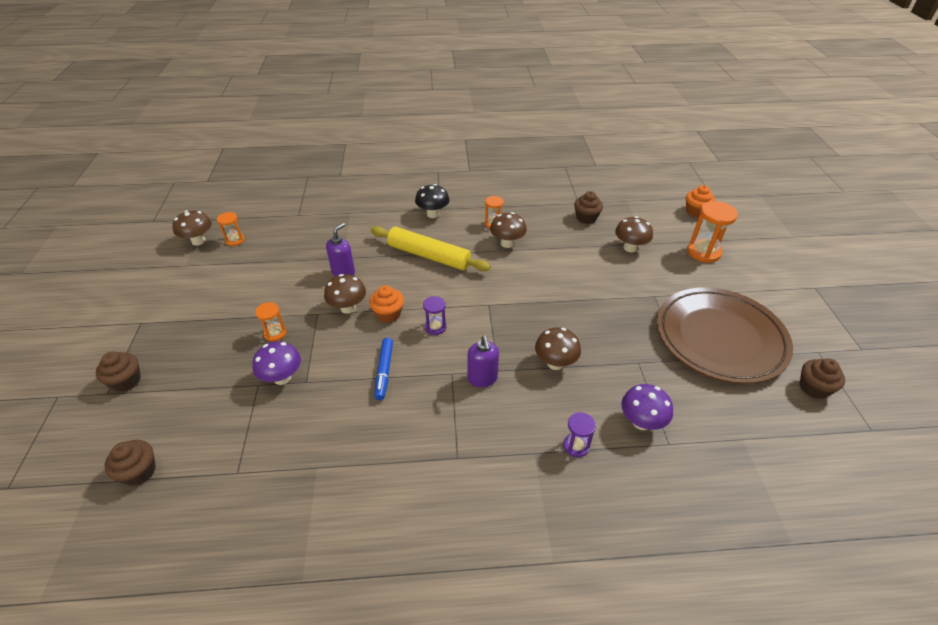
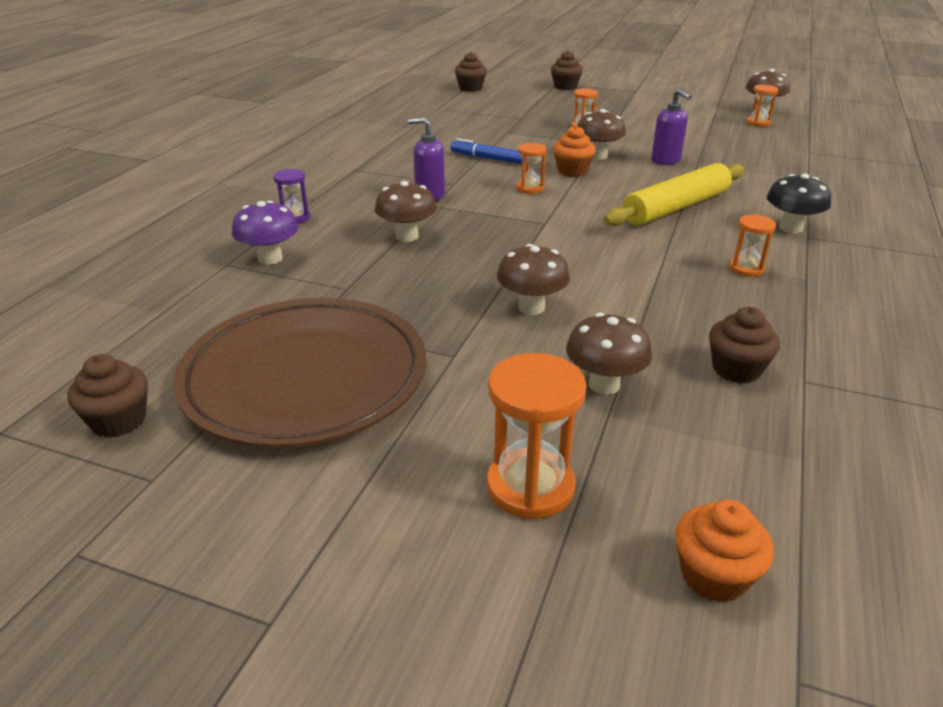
camera: 115 degrees right, 10 degrees down
(282, 378) = (520, 125): purple mushroom -> none
(435, 327) = (530, 188): purple hourglass -> orange hourglass
(507, 243) = (680, 266): brown mushroom -> brown mushroom (531, 307)

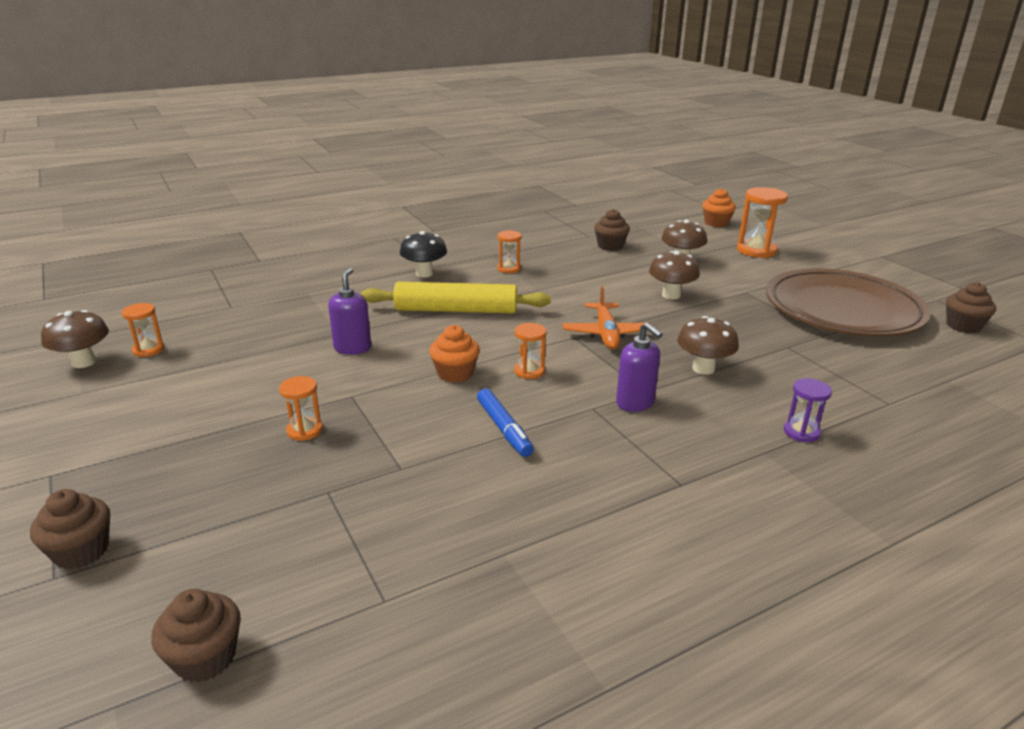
camera: 140 degrees left, 5 degrees down
(270, 258) = (844, 393): purple mushroom -> none
(525, 235) = (606, 334): none -> orange plane
(598, 156) = (392, 380): brown mushroom -> none

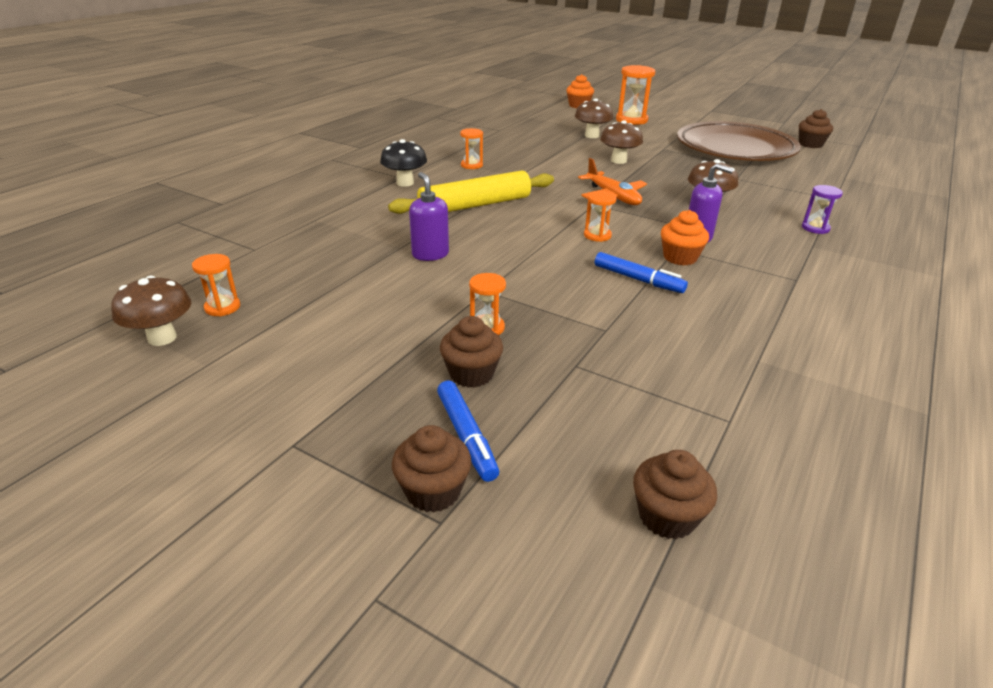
camera: 30 degrees left, 5 degrees up
(161, 518) = (466, 436): none -> blue marker
(455, 373) = (544, 251): orange cupcake -> orange cupcake (680, 257)
(610, 246) = (526, 134): brown cupcake -> brown cupcake (471, 374)

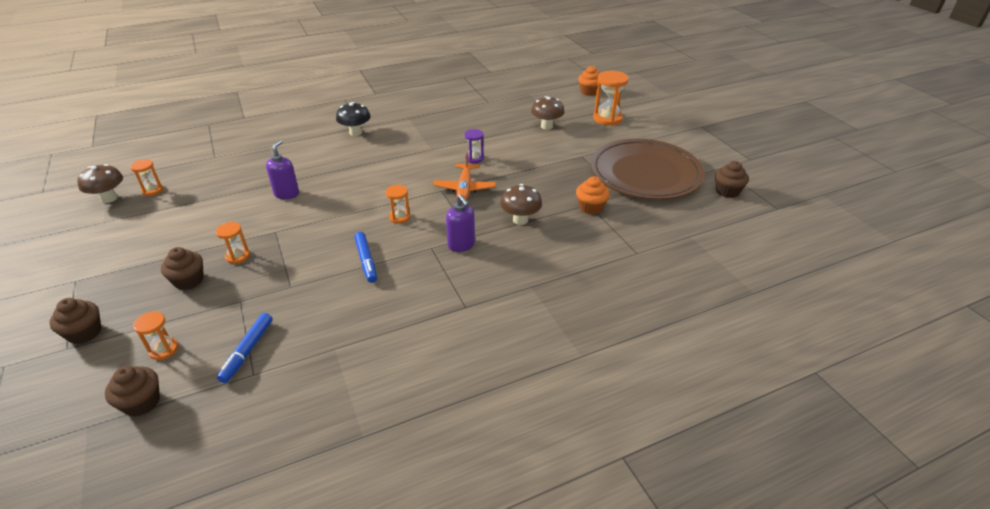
camera: 35 degrees right, 5 degrees up
(466, 436) = (135, 313): blue marker -> blue marker (247, 351)
(471, 165) = (417, 130): orange hourglass -> orange hourglass (164, 349)
(475, 205) = (367, 165): yellow rolling pin -> none
(618, 161) = (525, 157): brown mushroom -> none
(680, 257) = (420, 256): orange cupcake -> orange cupcake (590, 207)
(815, 228) = (564, 272): purple hourglass -> purple hourglass (474, 158)

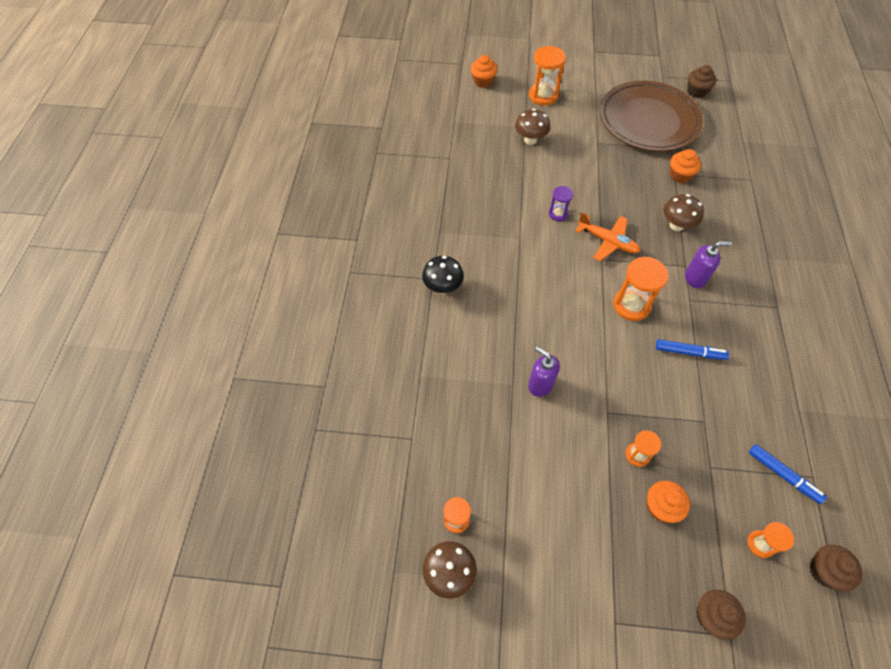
camera: 60 degrees left, 20 degrees up
(189, 280) = (661, 507): brown cupcake -> orange cupcake
(399, 217) = (631, 305): orange hourglass -> orange hourglass, size x1.74

